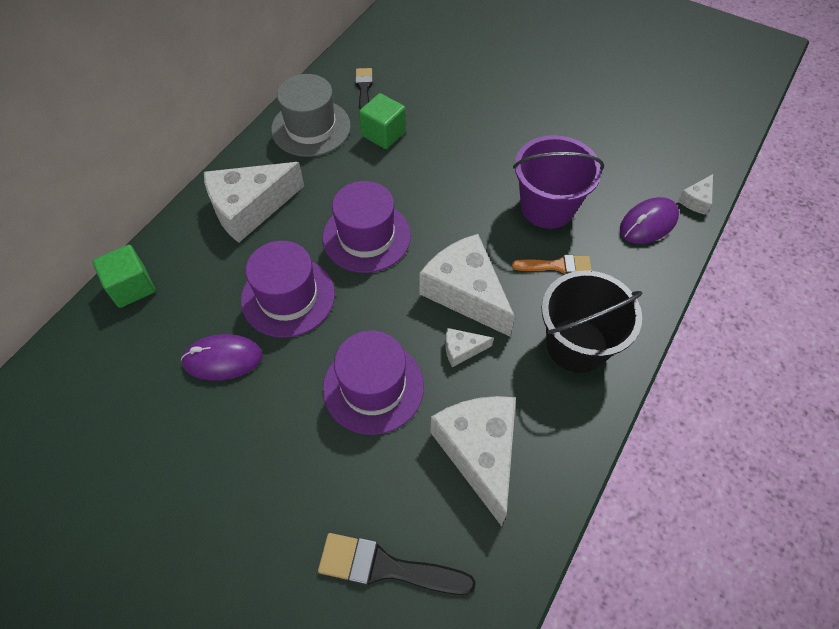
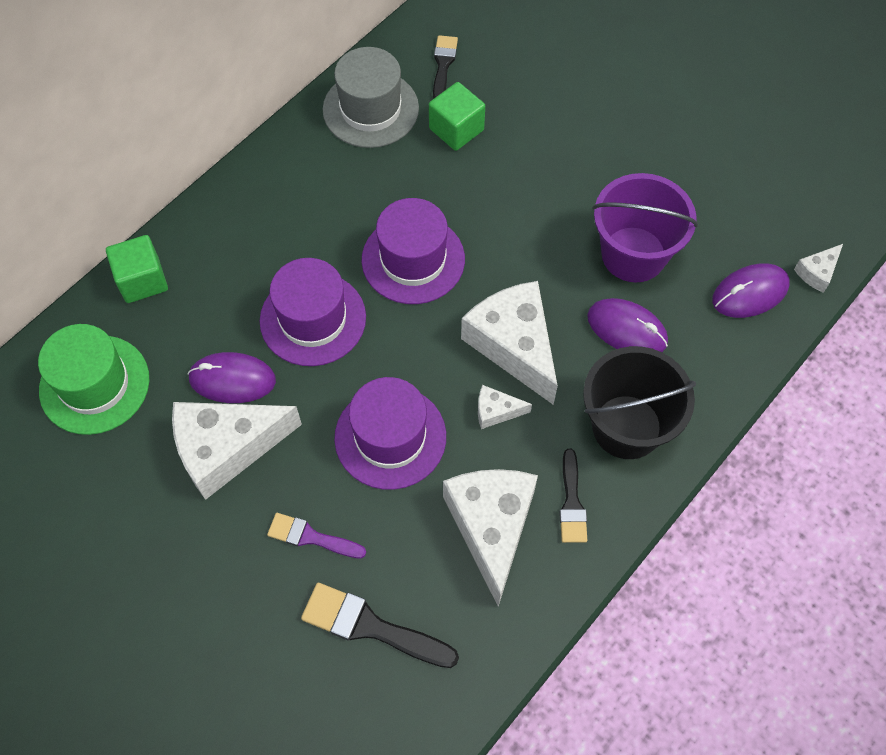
camera: 10 degrees right, 5 degrees up
(95, 383) = (94, 384): none -> green hat
(249, 208) = (284, 204): white cheese -> white cheese (226, 448)
(315, 490) = (311, 537): none -> purple brush
(545, 418) = (572, 503): none -> black brush
(557, 266) = (627, 329): orange brush -> purple mouse

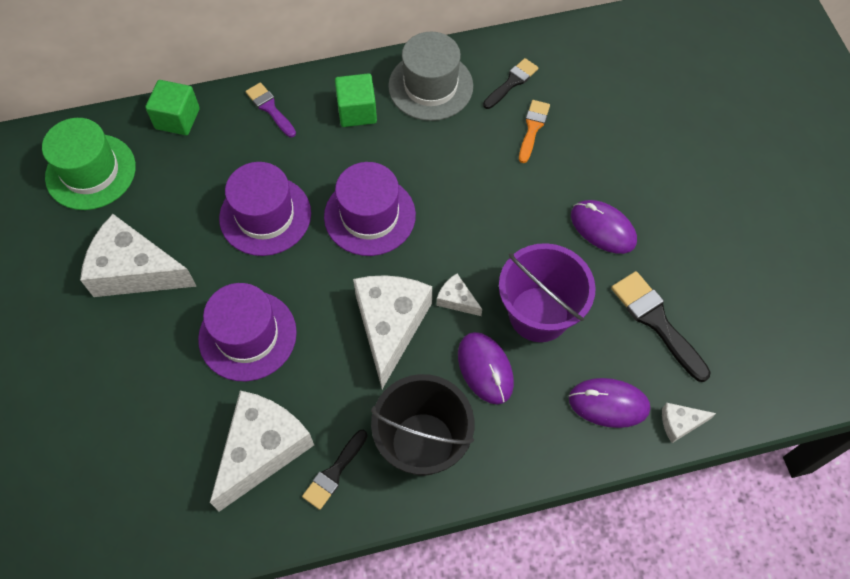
camera: 35 degrees right, 0 degrees up
(232, 380) = (178, 225): purple mouse -> purple mouse (603, 228)
(311, 537) = (137, 370): purple brush -> purple brush (270, 108)
(371, 626) = (124, 462): black brush -> black brush (656, 321)
(456, 129) = (481, 137): green cube -> green cube (357, 111)
(496, 95) = (533, 128): none -> orange brush
(496, 411) = (336, 366): white cheese -> white cheese (456, 300)

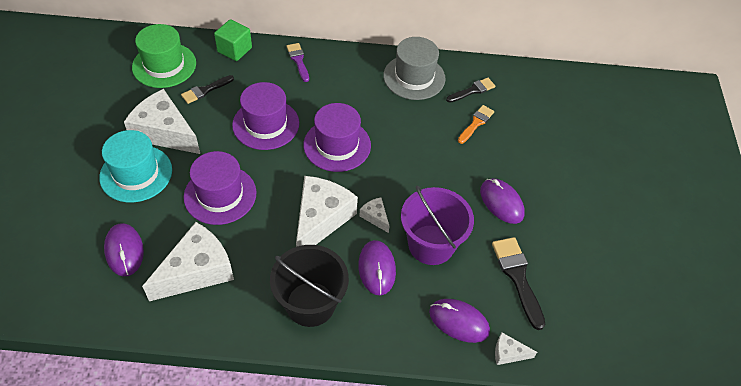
camera: 15 degrees right, 10 degrees down
(123, 342) = (136, 173): none -> turquoise hat
(156, 455) = (124, 251): none -> purple mouse
(334, 472) = (239, 302): black brush -> black brush (205, 90)
(357, 111) = (356, 78): green cube -> none

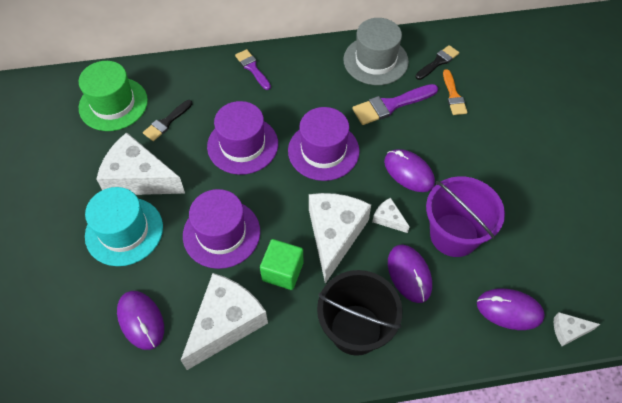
camera: 10 degrees left, 5 degrees up
(234, 50) = (182, 71): green cube -> green cube (282, 271)
(414, 119) = (391, 105): none -> purple brush
(476, 123) = (453, 96): orange brush -> orange brush turned 150 degrees clockwise
(501, 202) = (507, 173): purple mouse -> purple mouse (408, 172)
(517, 277) = (549, 248): black brush -> none

